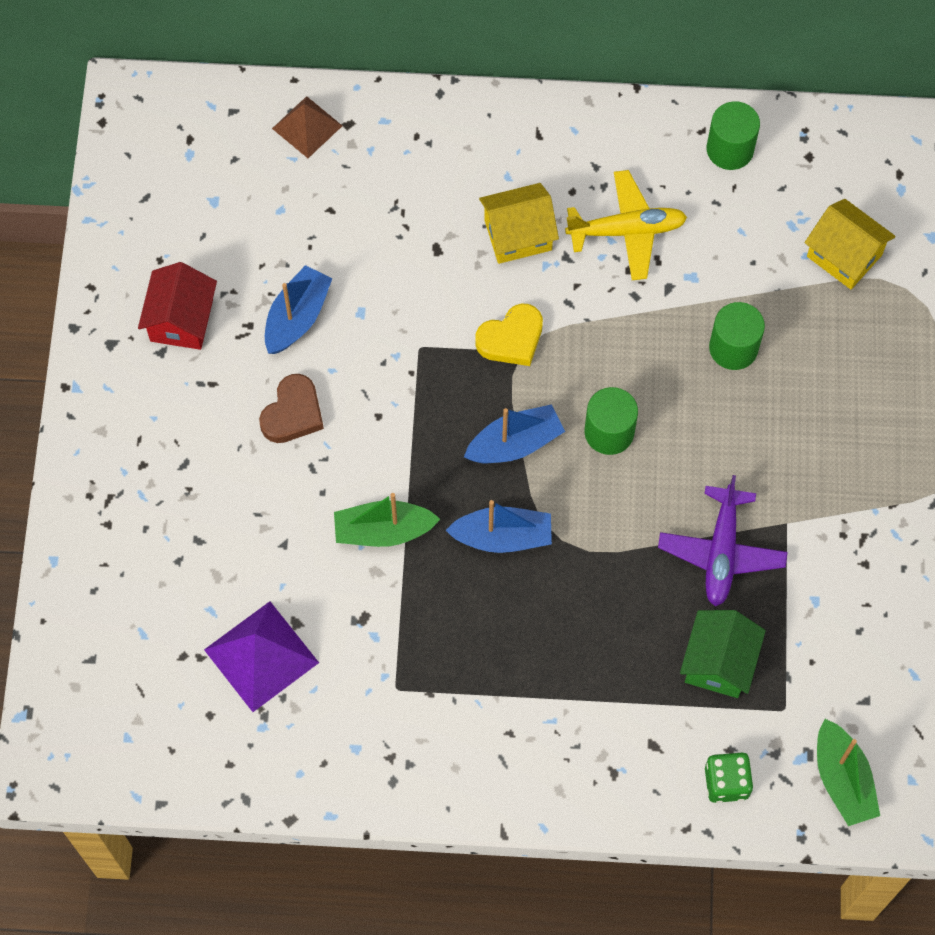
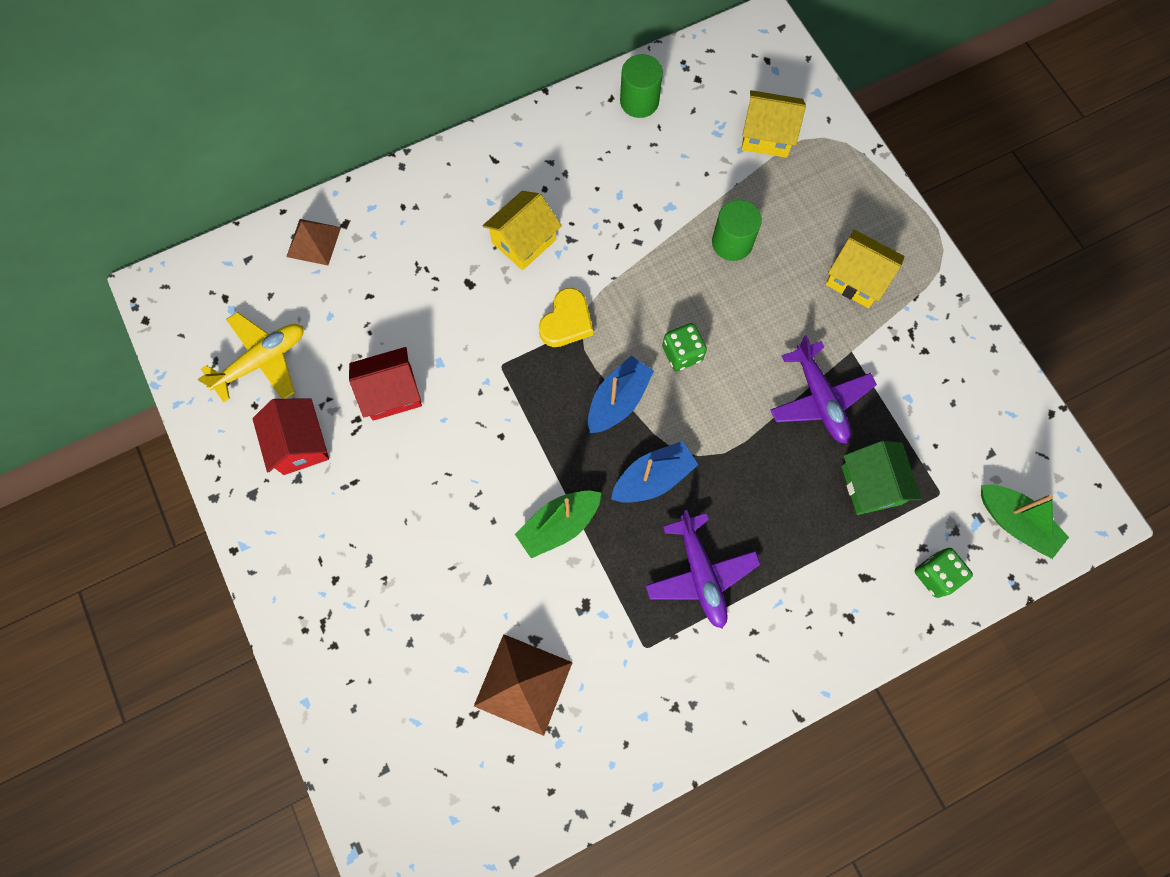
camera: 30 degrees left, 5 degrees up
(261, 656) = (523, 684): purple pyramid -> brown pyramid
(293, 413) = (432, 470): brown heart -> none
(297, 317) = (392, 392): blue boat -> red house
(492, 652) = (700, 574): none -> purple plane
(609, 432) = (682, 353): green cylinder -> green dice
(627, 230) = (602, 197): yellow plane -> yellow plane (262, 361)
(841, 454) = (856, 279): none -> yellow house

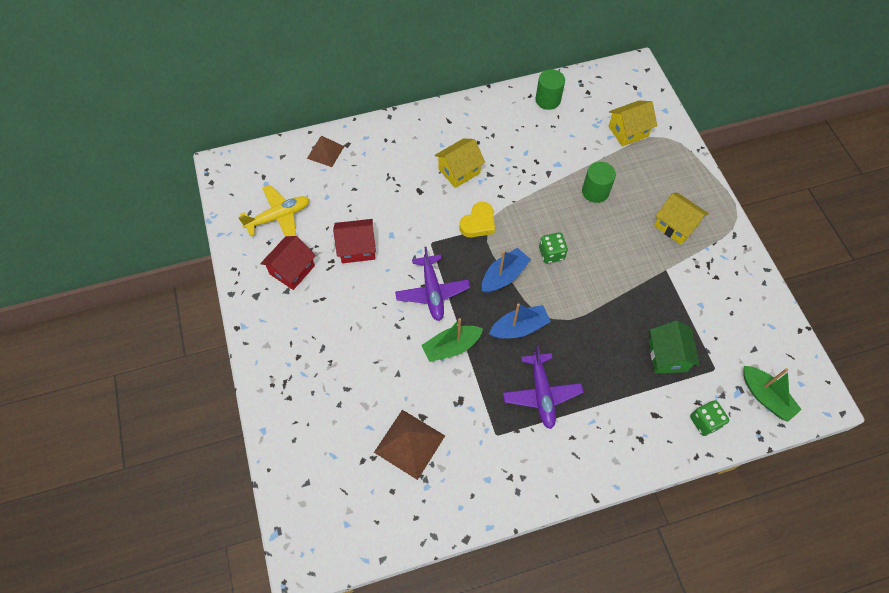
camera: 10 degrees right, 10 degrees down
(300, 444) = (292, 270): red house -> red house turned 45 degrees clockwise
(767, 136) = (628, 131): yellow house -> yellow house turned 45 degrees counterclockwise
(819, 399) = (640, 296): purple plane -> purple plane (432, 292)

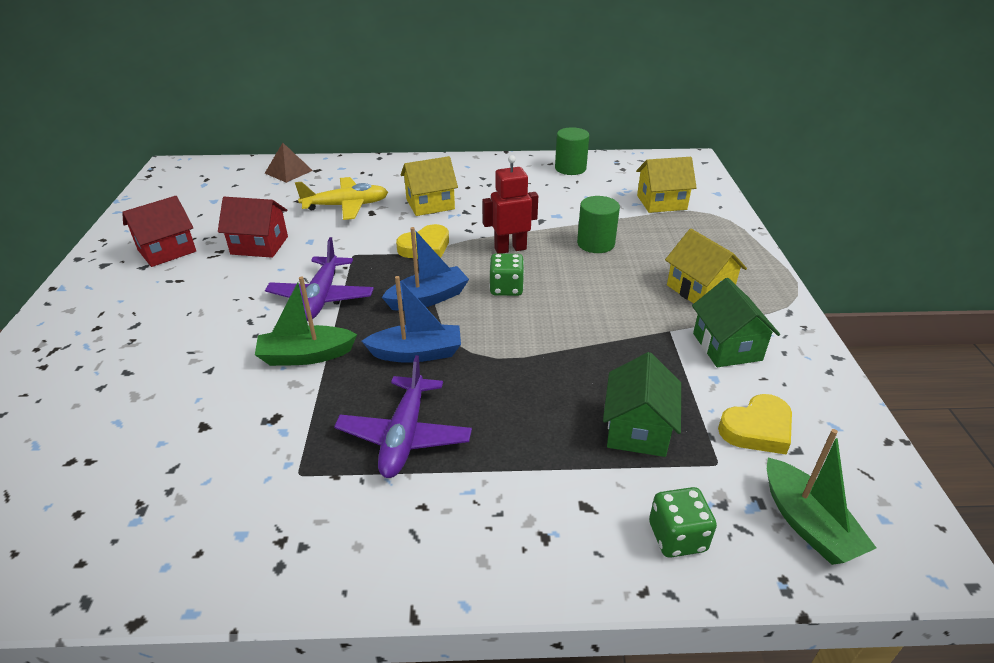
camera: 15 degrees right, 25 degrees down
(279, 217) = (193, 208): yellow plane -> yellow plane (346, 206)
(409, 444) = (157, 455): brown pyramid -> none
(538, 211) = (510, 249): none -> red robot
(703, 276) = (727, 346): none -> green house
(731, 339) = (757, 429): none -> yellow heart

